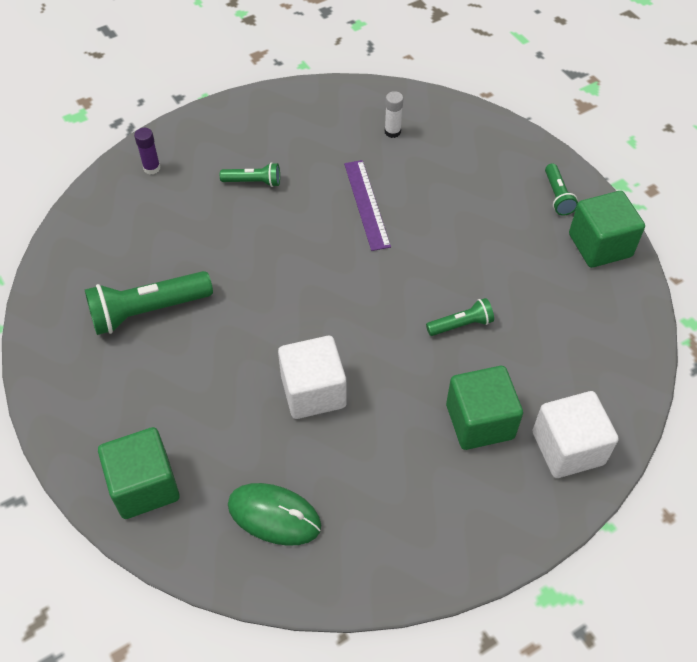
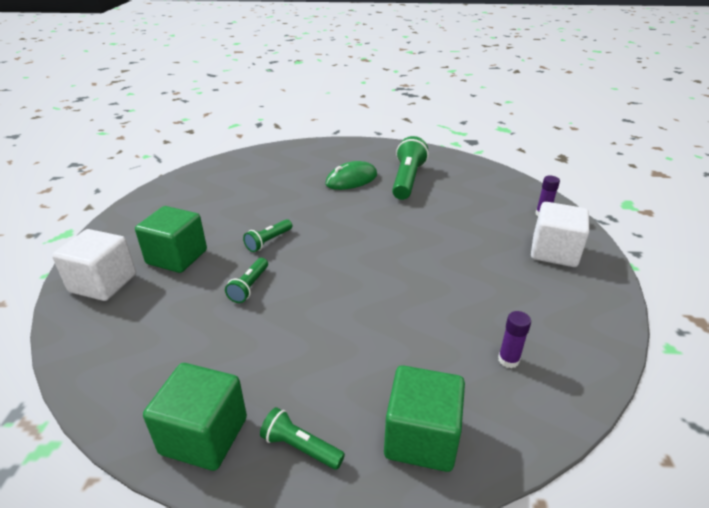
camera: 125 degrees right, 20 degrees down
(145, 486) = (300, 153): green cube -> green cube (421, 437)
(253, 182) = (494, 250): green flashlight -> green flashlight (269, 241)
(274, 515) = (236, 176): green mouse -> green mouse (351, 179)
(313, 391) = (285, 209): white cube -> white cube (554, 252)
(366, 204) = (419, 296): purple ruler -> none
(392, 132) = (508, 360): white glue stick -> purple glue stick

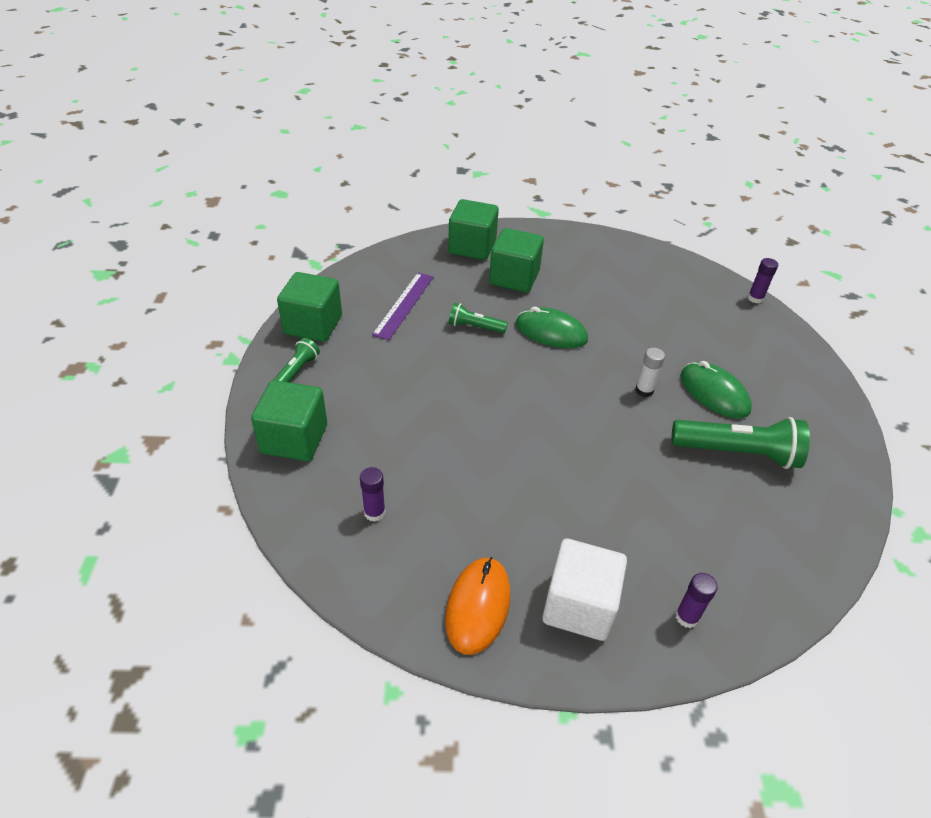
camera: 85 degrees right, 10 degrees up
(103, 283) = (472, 247): white cube -> green cube
(192, 341) = (404, 305): none -> purple ruler
(253, 151) = (755, 298): none -> purple glue stick
(269, 241) = (551, 332): green flashlight -> green mouse
(348, 205) = (644, 390): none -> white glue stick
(577, 298) = (478, 606): none -> orange mouse

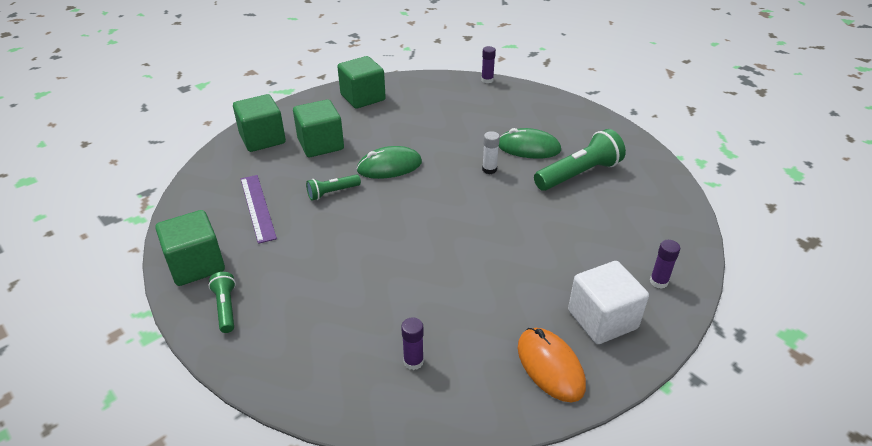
camera: 40 degrees left, 5 degrees down
(294, 439) = (287, 356): green cube -> green cube (363, 97)

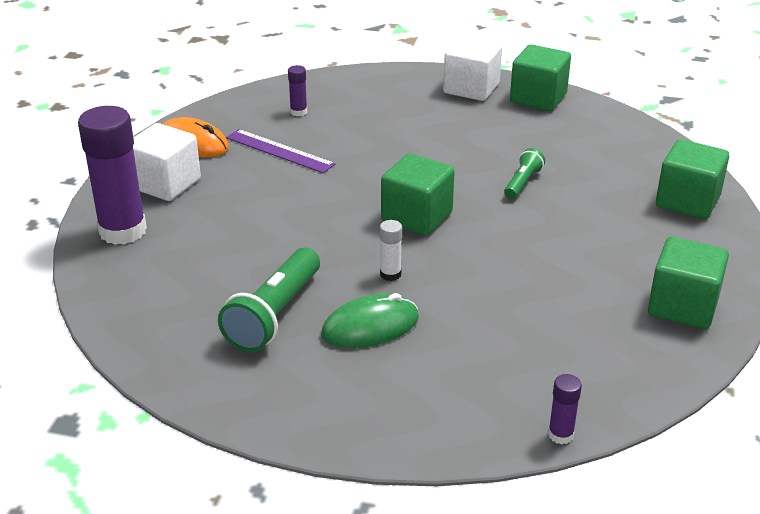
camera: 145 degrees right, 5 degrees down
(226, 308) = (471, 88): green flashlight -> white cube
(257, 207) = (567, 146): purple ruler -> purple ruler (279, 151)
(320, 144) = (618, 222): green cube -> green cube (417, 217)
(389, 166) = (506, 230): green mouse -> none
(658, 282) = (123, 231): purple glue stick -> purple glue stick, size x2.31

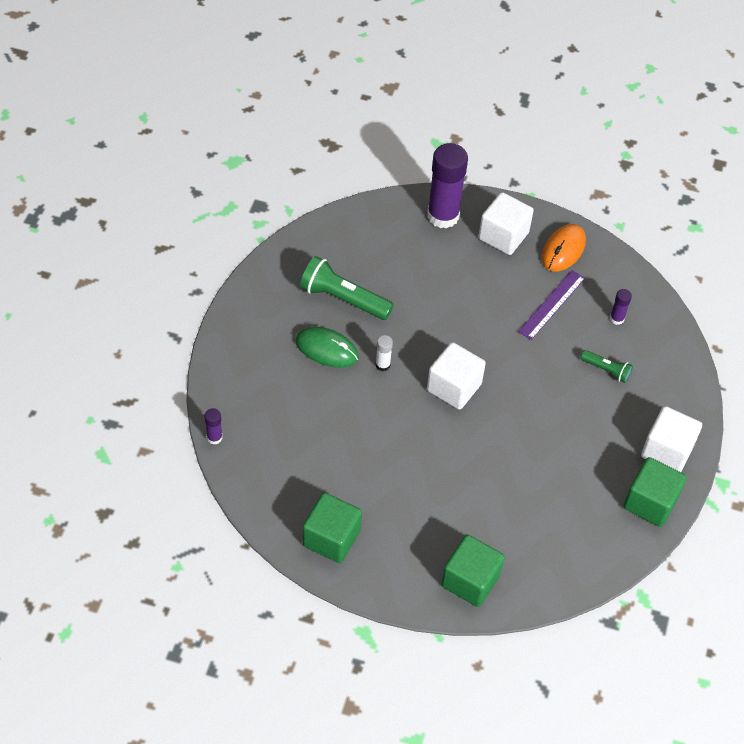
camera: 90 degrees right, 20 degrees up
(370, 326) = (326, 349): green mouse -> green mouse turned 45 degrees counterclockwise
(417, 217) = (454, 387): green cube -> white cube
(522, 183) = (501, 465): green flashlight -> green flashlight (606, 370)

